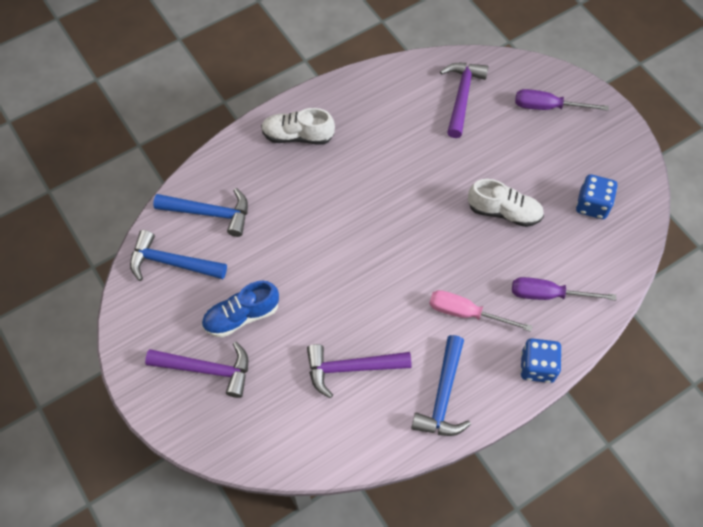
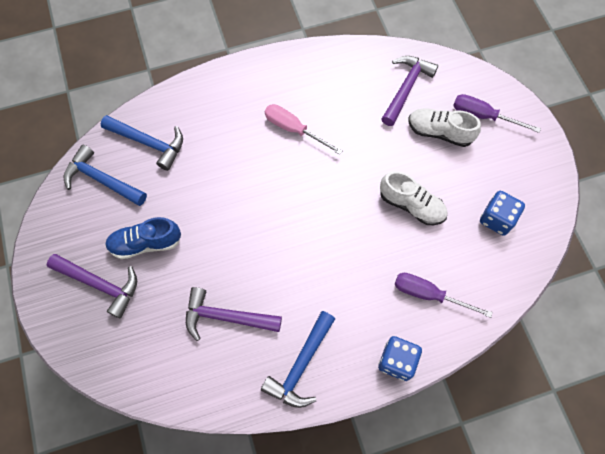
camera: 15 degrees right, 5 degrees up
(298, 136) = (247, 91): white shoe -> white shoe (439, 132)
(466, 313) = (346, 292): pink screwdriver -> pink screwdriver (294, 129)

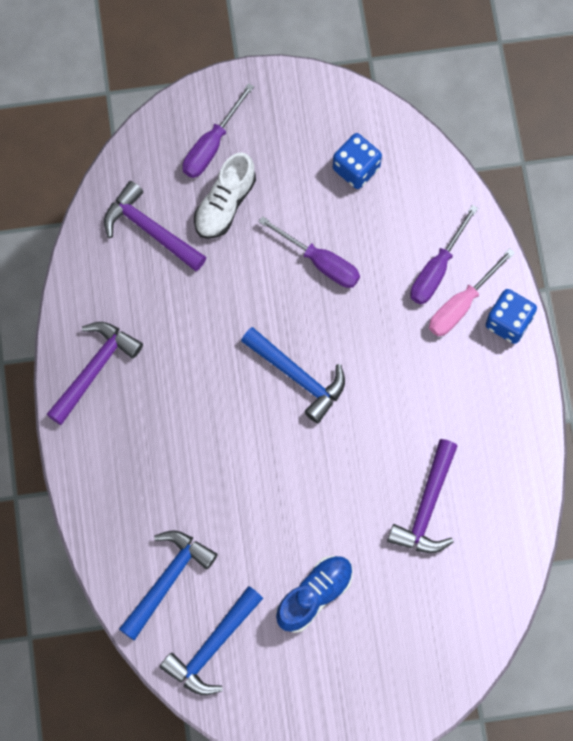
camera: 80 degrees left, 5 degrees up
(100, 284) = (360, 657): purple hammer -> purple hammer (95, 369)
(146, 243) = (314, 595): blue shoe -> blue shoe turned 135 degrees counterclockwise
(294, 129) = (184, 385): pink screwdriver -> pink screwdriver (461, 305)
(301, 365) = (498, 429): blue hammer -> blue hammer (298, 377)
(411, 205) = (320, 262): white shoe -> purple screwdriver

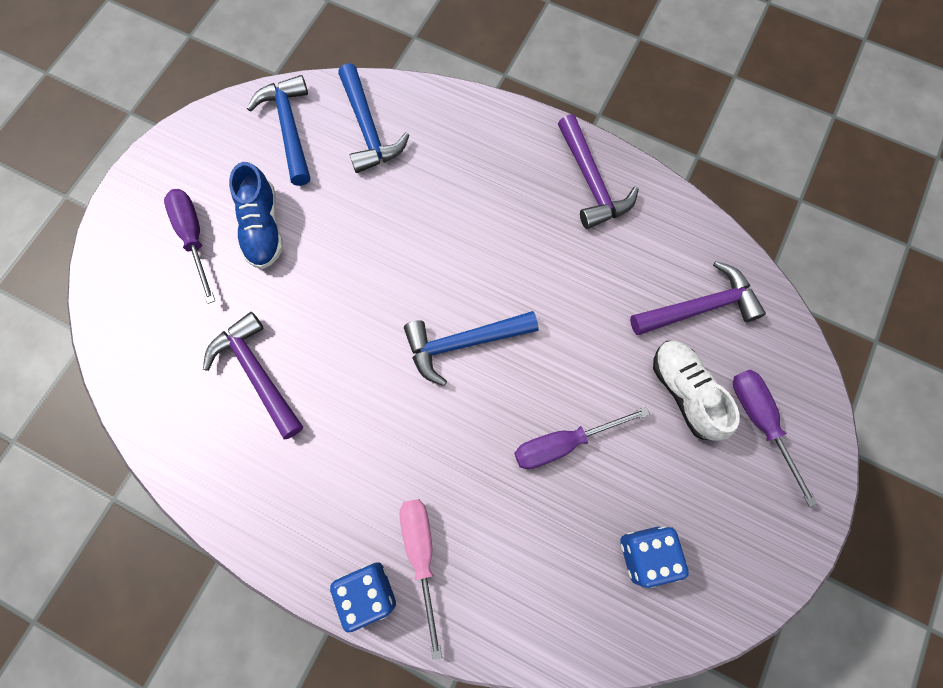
camera: 125 degrees right, 0 degrees up
(437, 269) = (477, 558): purple screwdriver -> purple screwdriver (194, 237)

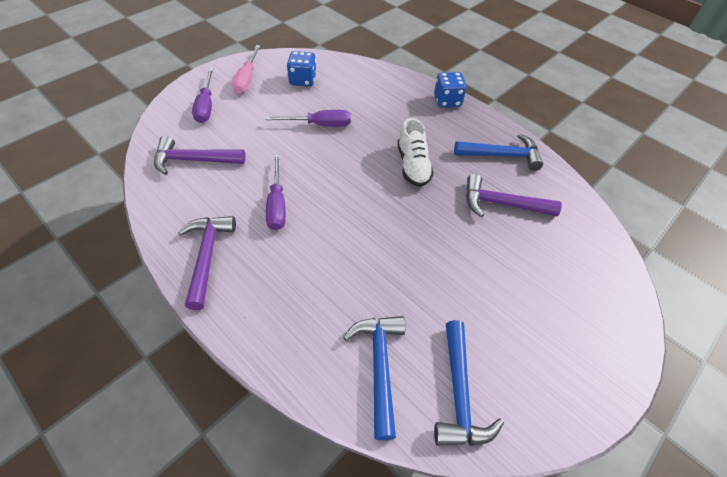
camera: 165 degrees left, 20 degrees down
(194, 237) = (554, 309): purple screwdriver -> purple screwdriver (277, 204)
(257, 373) = (501, 204): purple hammer -> purple hammer turned 120 degrees clockwise
(263, 228) = (492, 300): blue shoe -> none
(421, 555) = (416, 106): pink screwdriver -> pink screwdriver (247, 79)
(463, 343) = (358, 183): blue hammer -> blue hammer (502, 155)
(685, 392) = (236, 126): white shoe -> white shoe (413, 166)

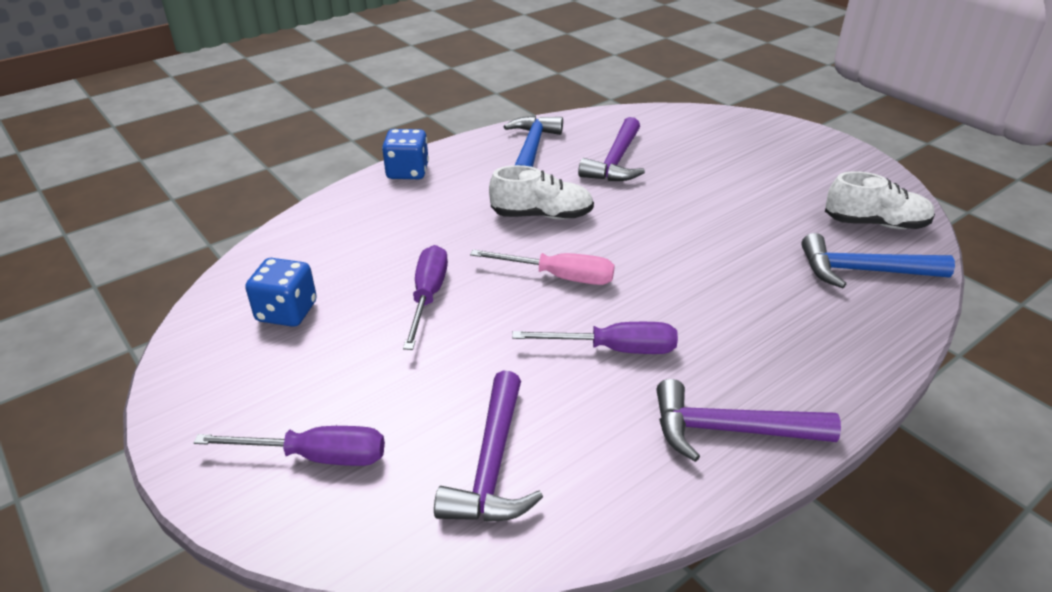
camera: 80 degrees left, 15 degrees down
(247, 79) = (244, 391): pink screwdriver -> pink screwdriver (559, 277)
(459, 394) = (875, 224): blue hammer -> white shoe

